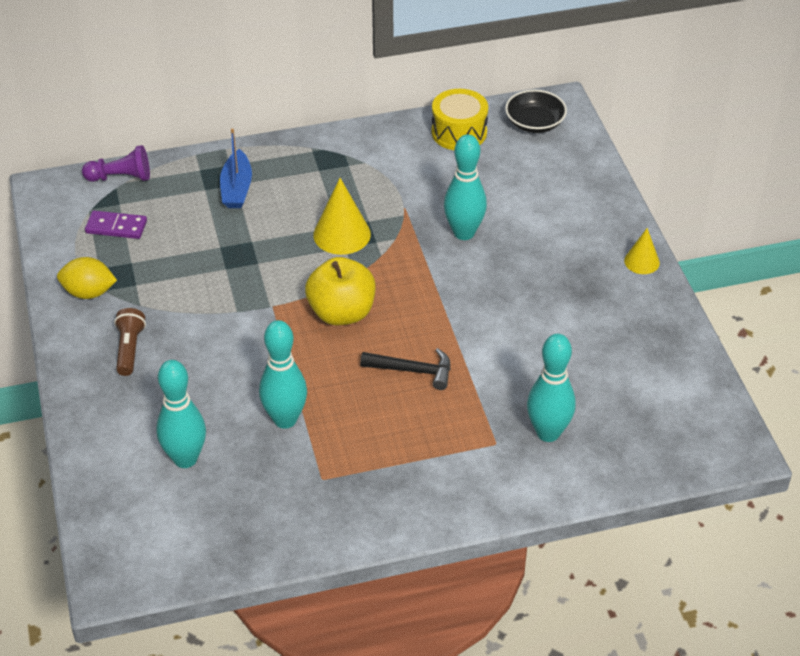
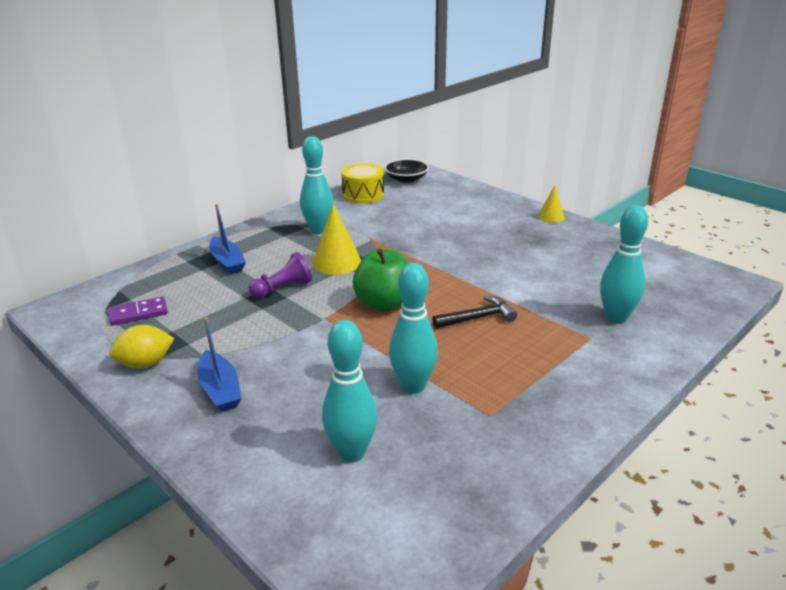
camera: 30 degrees left, 15 degrees down
(121, 177) = (119, 283): purple pawn -> purple pawn (283, 288)
(129, 349) = (220, 390): brown flashlight -> blue boat
(341, 313) = (385, 304): yellow apple -> green apple
(464, 233) = (423, 236): turquoise bowling pin -> turquoise bowling pin (318, 230)

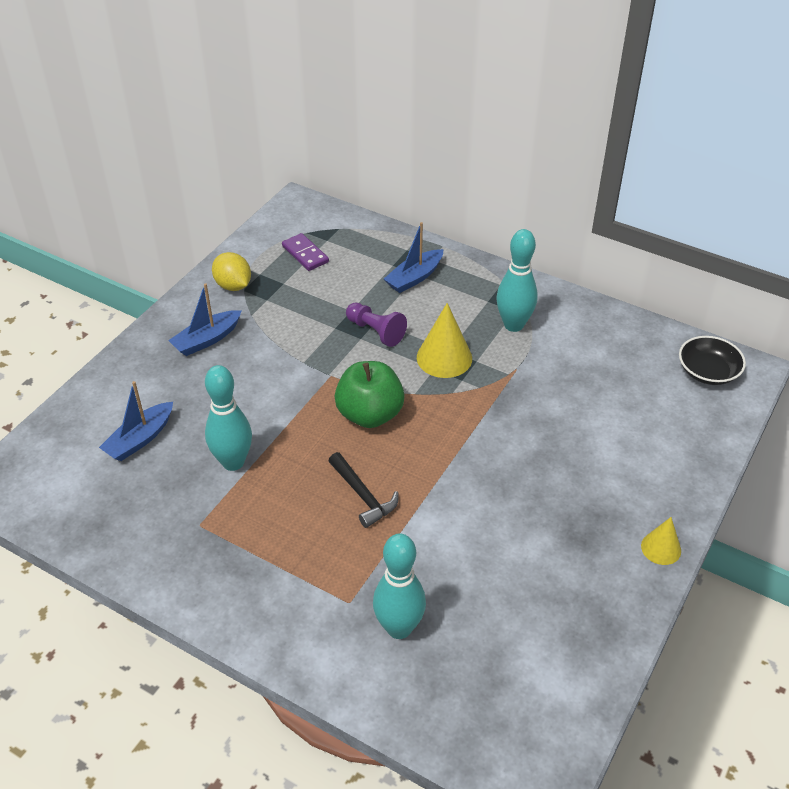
camera: 75 degrees right, 15 degrees up
(351, 453) = (140, 439): turquoise bowling pin -> blue boat
(363, 194) = (632, 340): yellow drum -> none

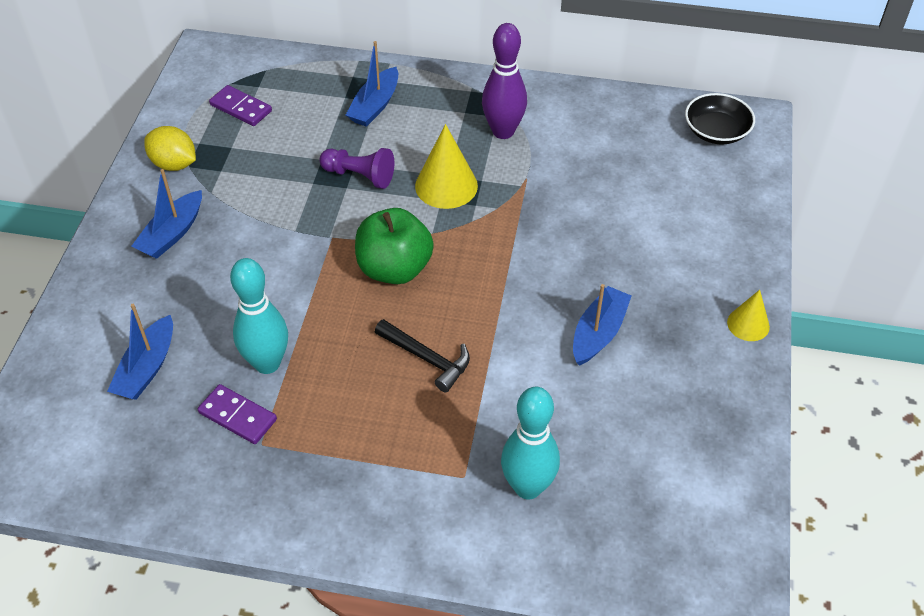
camera: 20 degrees left, 5 degrees up
(191, 497) = (238, 416): none -> purple domino
(513, 325) = (503, 131): turquoise bowling pin -> purple bowling pin
(520, 516) = (598, 333): none -> blue boat

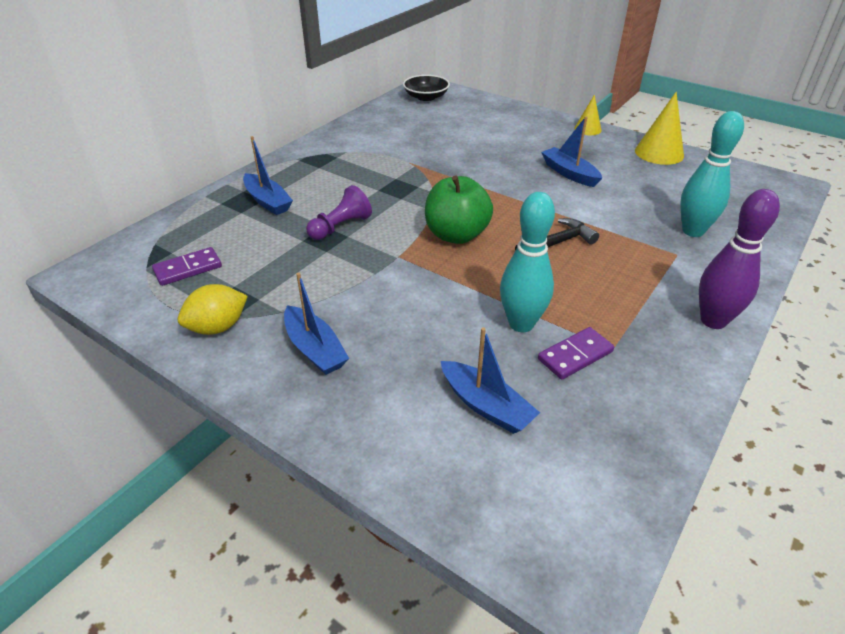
camera: 65 degrees left, 10 degrees down
(446, 185) = (388, 193): yellow cone -> yellow cone (659, 153)
(503, 131) = (354, 159): purple bowling pin -> purple bowling pin (713, 320)

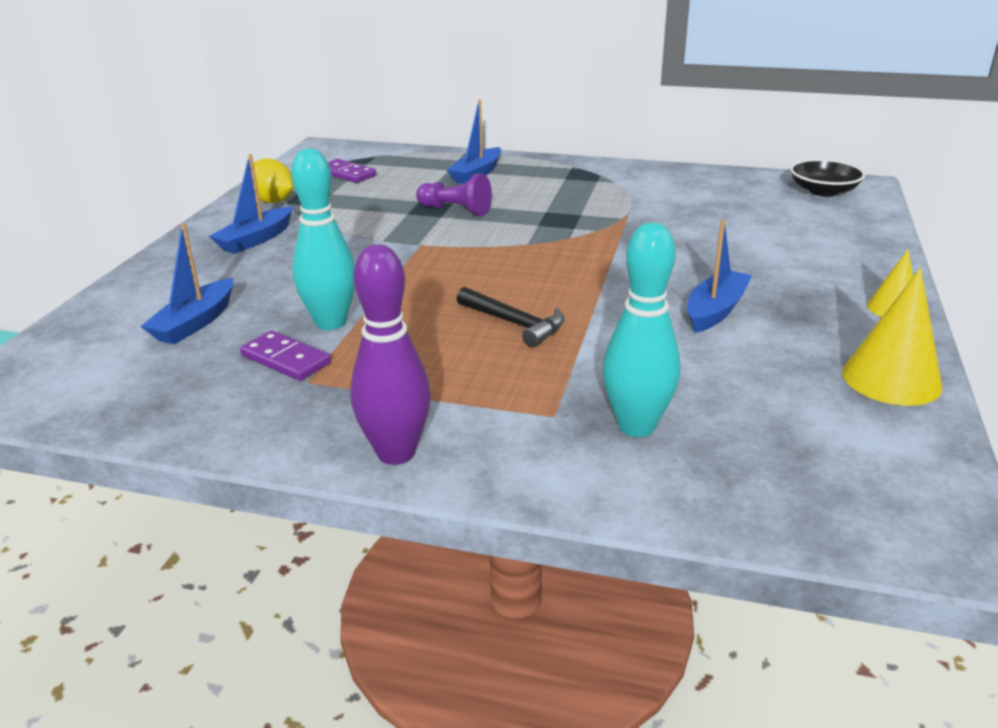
camera: 70 degrees right, 10 degrees down
(456, 235) = (484, 264): green apple -> none

